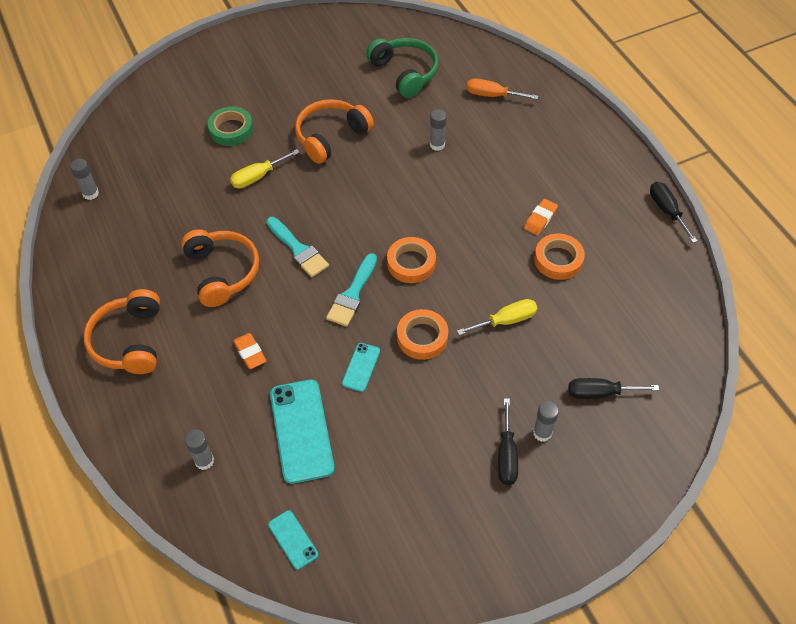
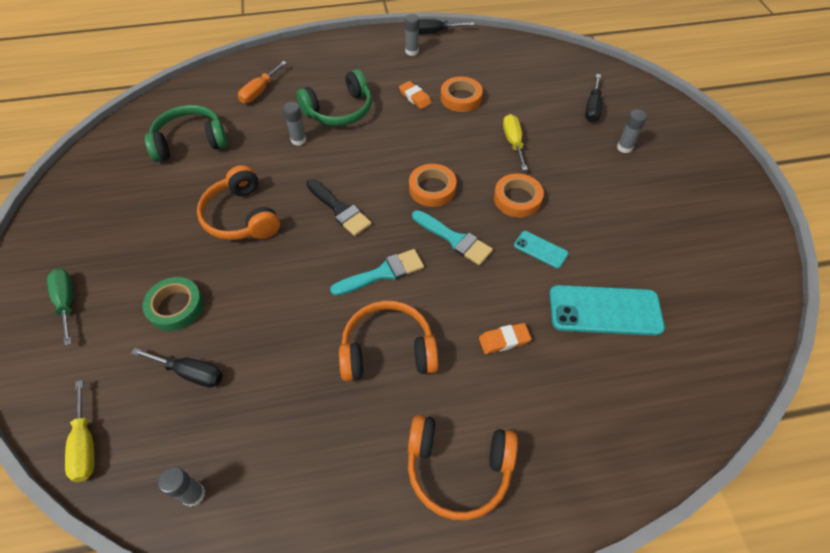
camera: 75 degrees left, 0 degrees up
(204, 461) = (632, 406): grey glue stick -> grey glue stick (412, 51)
(220, 69) = (67, 302): none -> green screwdriver
(258, 177) = (264, 292): yellow screwdriver -> yellow screwdriver (85, 444)
(293, 539) = (722, 339): turquoise phone -> none
(360, 200) = (339, 210): none -> black brush
(492, 163) = (339, 110): none -> green headphones
(506, 455) = (643, 172): black screwdriver -> black screwdriver (190, 373)

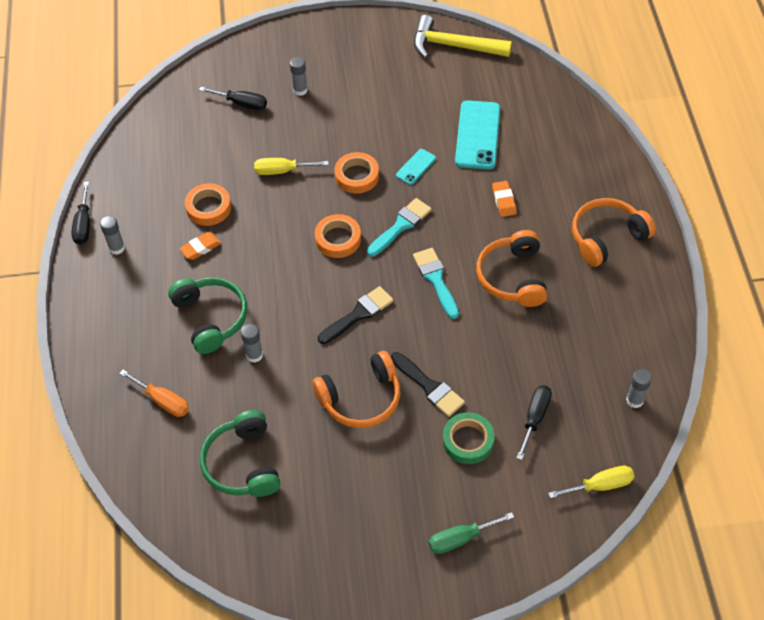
camera: 85 degrees left, 0 degrees up
(247, 271) = (429, 387): none -> black brush
(458, 469) = (606, 237): orange headphones -> orange headphones turned 135 degrees counterclockwise
(749, 282) = (453, 46): none -> yellow hammer

